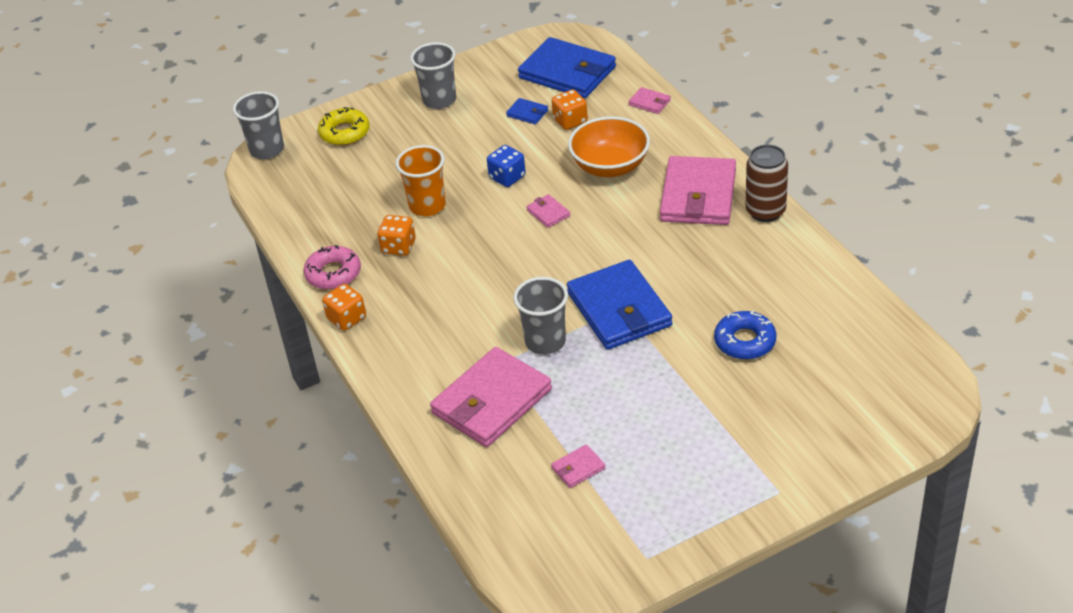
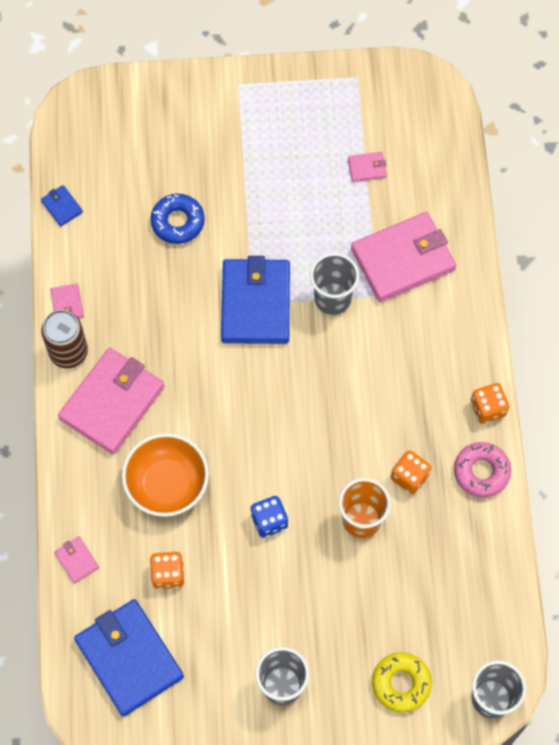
camera: 160 degrees left, 25 degrees up
(527, 113) = (203, 611): blue wallet -> blue wallet (62, 207)
(548, 213) = (255, 450): pink wallet -> pink wallet (67, 304)

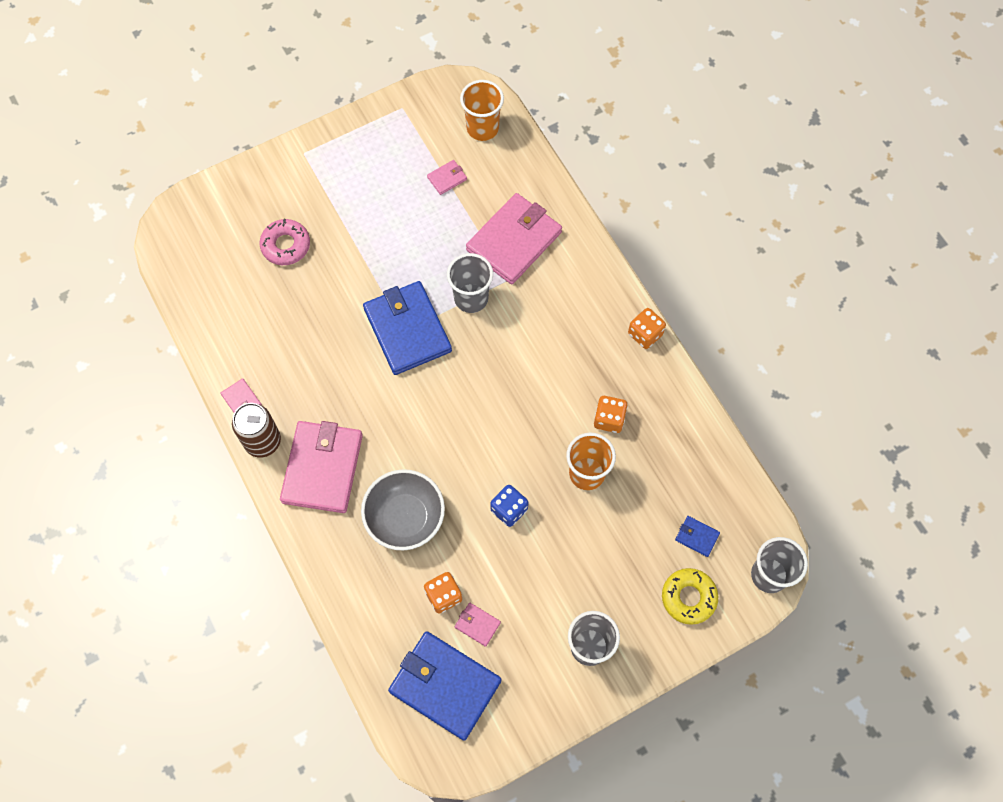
camera: 25 degrees left, 0 degrees up
(62, 207) = (197, 318): blue wallet -> blue wallet (697, 537)
(76, 560) = (356, 620): pink wallet -> pink wallet (477, 625)
(167, 484) = (405, 518): orange bowl -> grey bowl
(178, 222) = (306, 289): blue donut -> none
(427, 131) = (482, 128): none -> orange cup
(481, 472) = (666, 389): pink donut -> pink donut (286, 245)

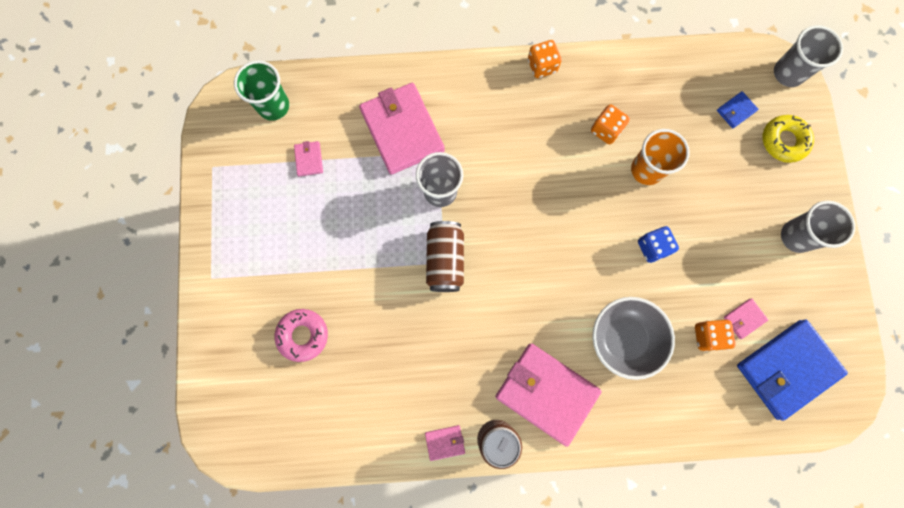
camera: 65 degrees left, 10 degrees up
(407, 330) = (445, 260): blue wallet -> brown can
(482, 128) = (273, 106): orange cup -> green cup

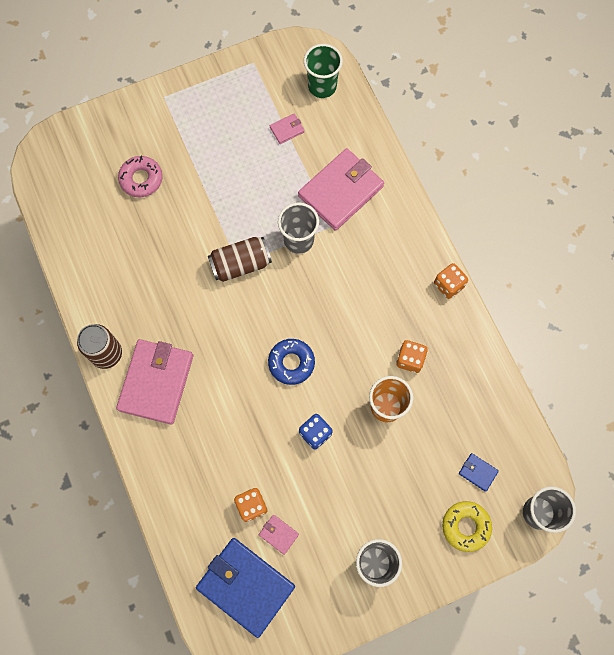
camera: 70 degrees right, 5 degrees down
(445, 442) = (91, 315): pink wallet -> none
(571, 245) = (291, 363): none -> blue donut
(624, 339) = (224, 433): grey bowl -> none

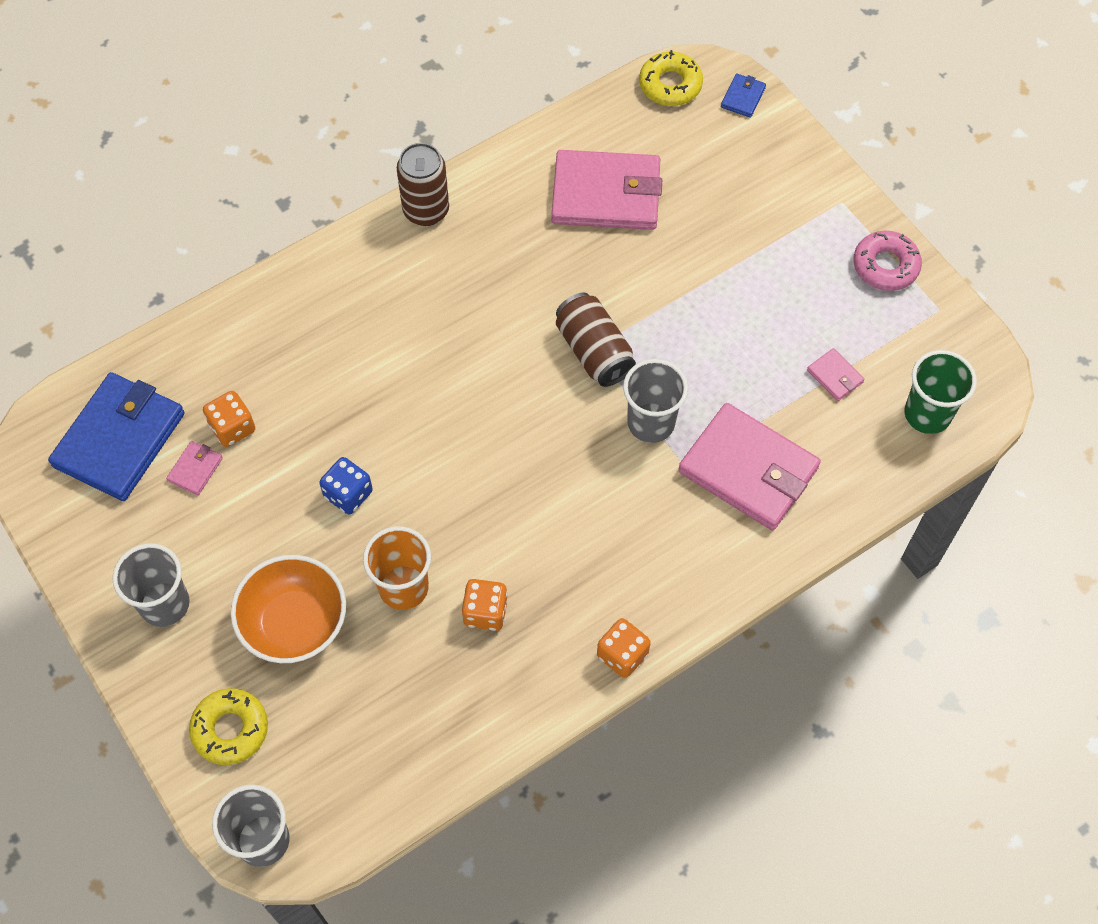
camera: 80 degrees right, 10 degrees down
(44, 178) = (670, 85): none -> yellow donut
(141, 179) = (699, 200): pink donut -> pink donut (885, 266)
(156, 382) = (394, 277): pink wallet -> pink wallet (606, 194)
(291, 363) = (451, 444): blue donut -> none
(400, 478) = (294, 623): none -> orange bowl
(478, 472) = (317, 738): blue wallet -> blue wallet (743, 97)

